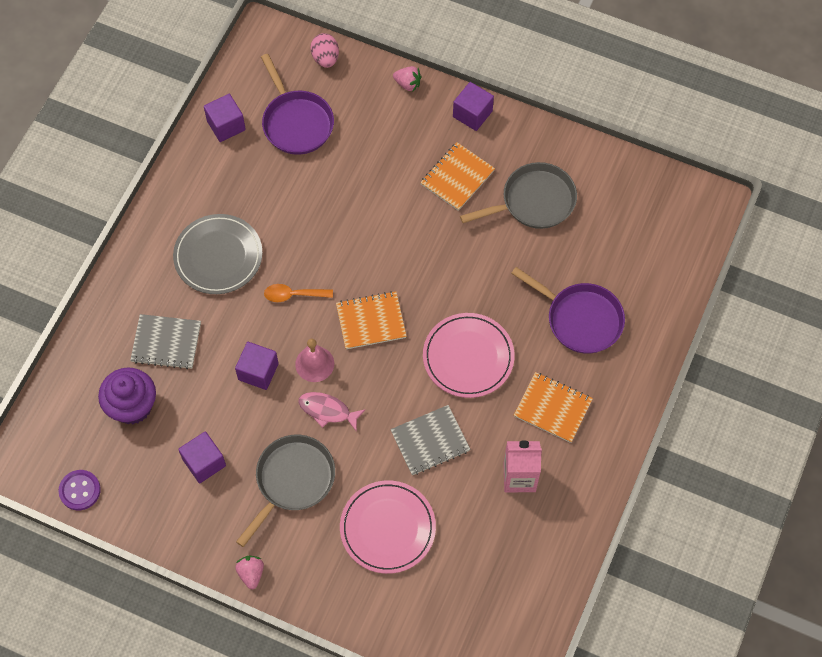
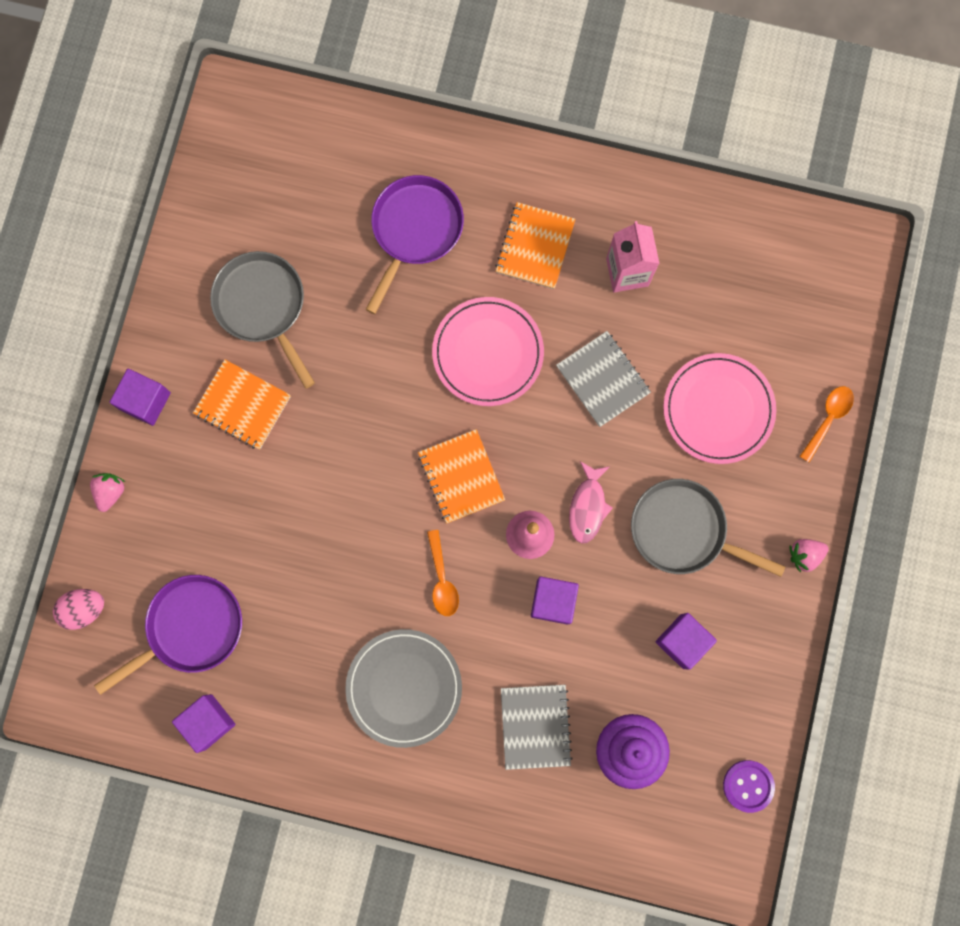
camera: 100 degrees left, 15 degrees up
(362, 618) = (828, 419): none -> orange spoon

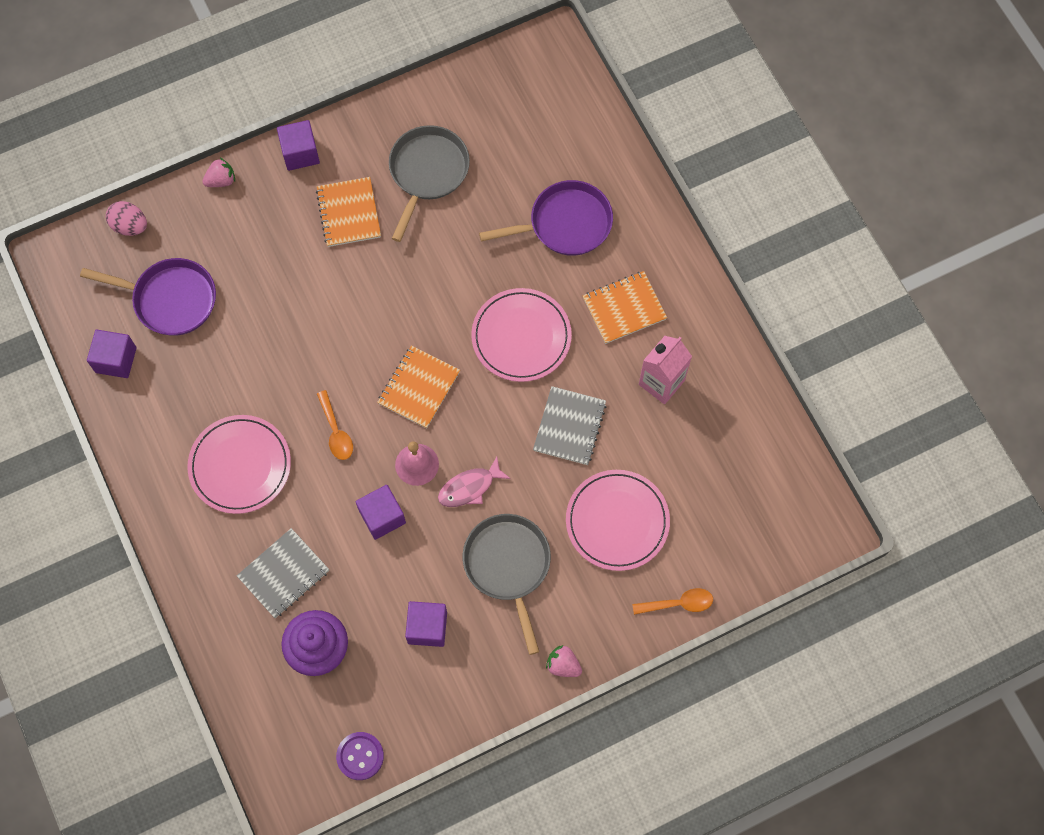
camera: 50 degrees right, 10 degrees down
(404, 687) = (240, 465): grey plate -> pink plate
(442, 580) = (336, 432): orange spoon -> orange spoon turned 60 degrees counterclockwise

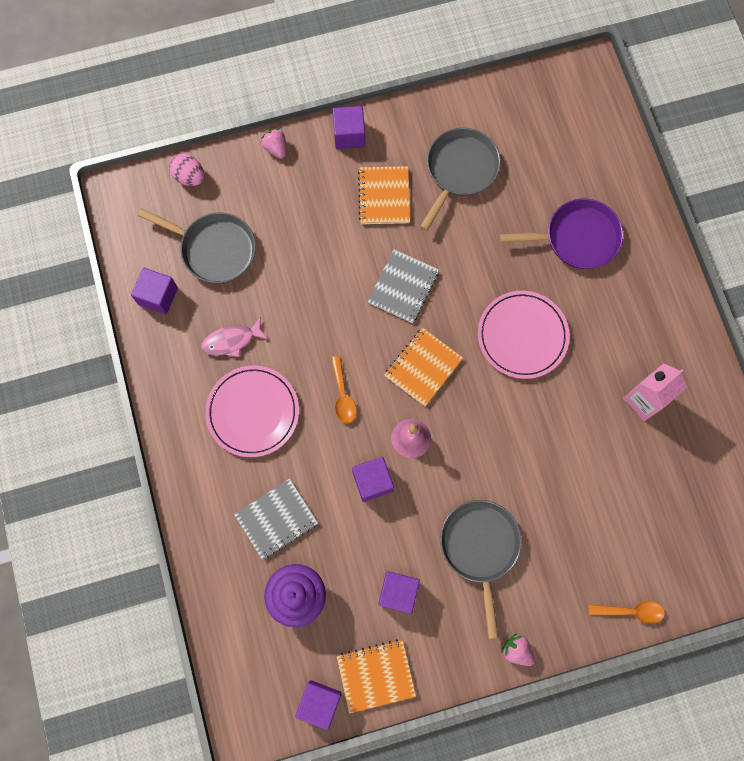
camera: 10 degrees right, 5 degrees up
(170, 299) = (214, 249): purple pan -> grey pan
(221, 180) = (276, 148): pink strawberry -> pink strawberry turned 105 degrees counterclockwise
(360, 756) = (319, 702): purple button -> purple cube
(469, 487) = (455, 468): pink fish -> pink fish (231, 340)
(569, 426) = (554, 427): grey notebook -> grey notebook (403, 287)
(617, 521) = (585, 523): pink plate -> none
(624, 308) = (619, 325): orange notebook -> orange notebook (376, 675)

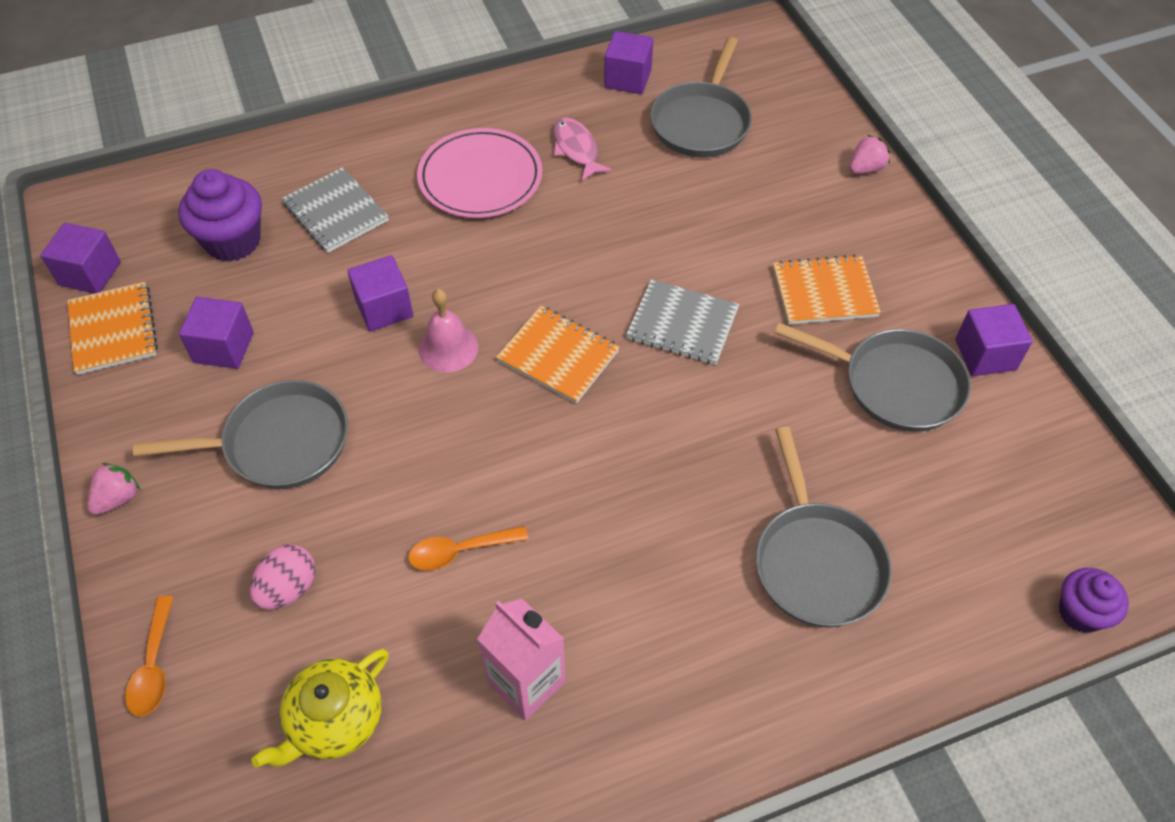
camera: 85 degrees right, 20 degrees down
(189, 176) = (798, 90): pink egg -> pink egg (288, 588)
(343, 395) = (508, 267): orange spoon -> orange spoon (459, 551)
(349, 135) = (912, 245): purple cube -> purple cube (985, 355)
(522, 336) = (624, 485): pink plate -> none
(577, 238) = (816, 562): purple pan -> grey pan
(611, 114) = (1080, 612): none -> purple cupcake
(664, 504) = (334, 720): none -> yellow teapot

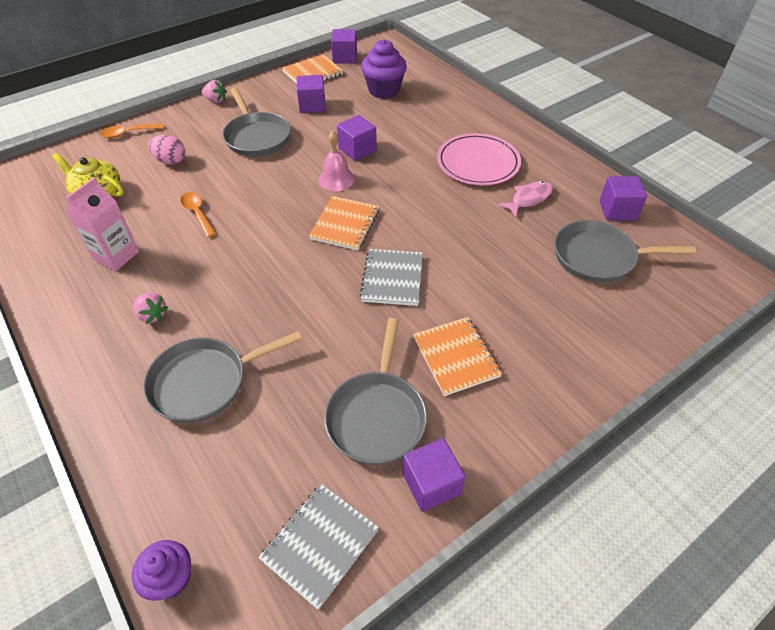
camera: 75 degrees right, 5 degrees down
(335, 212) = (420, 117): grey notebook -> grey notebook (319, 544)
(865, 168) = (612, 369): pink strawberry -> pink strawberry (152, 315)

